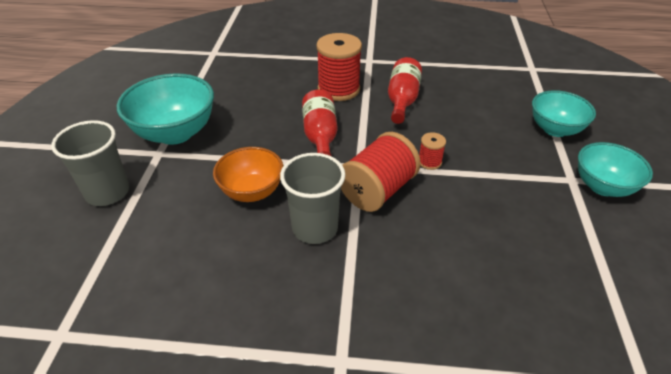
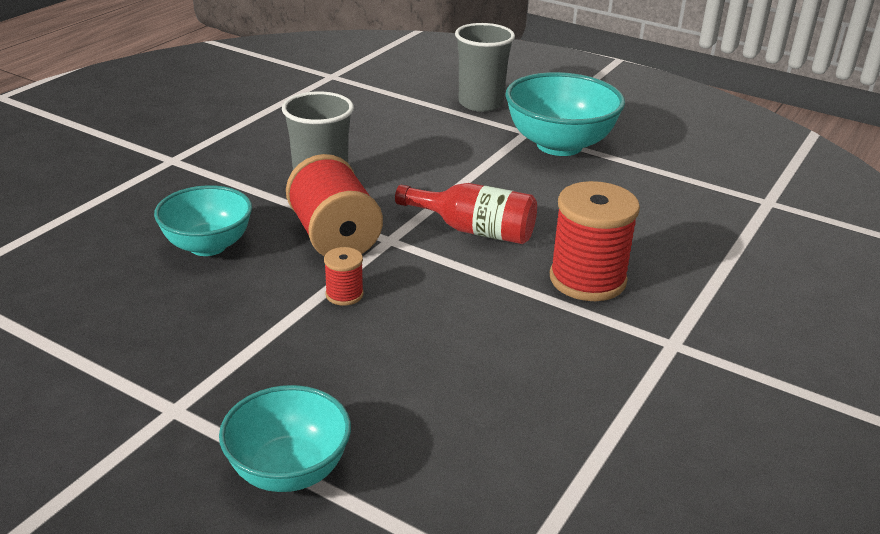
camera: 115 degrees right, 10 degrees down
(252, 191) = (411, 166): orange bowl -> none
(402, 100) = (512, 330): red bottle -> none
(602, 187) = (126, 433): turquoise bowl -> turquoise bowl (208, 246)

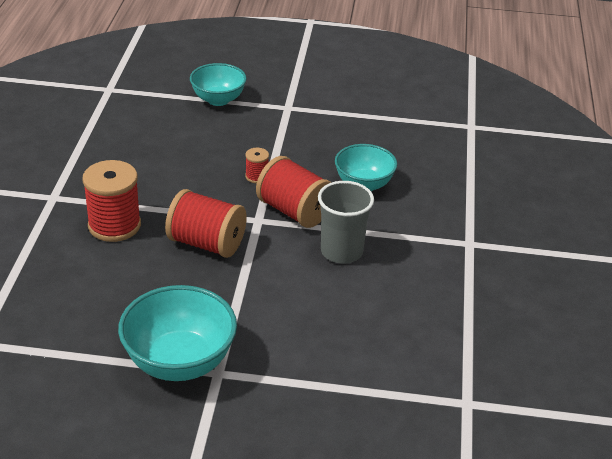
camera: 155 degrees right, 5 degrees up
(474, 230) = (206, 243): red bottle -> red spool
(480, 103) = (285, 406): grey cup -> none

